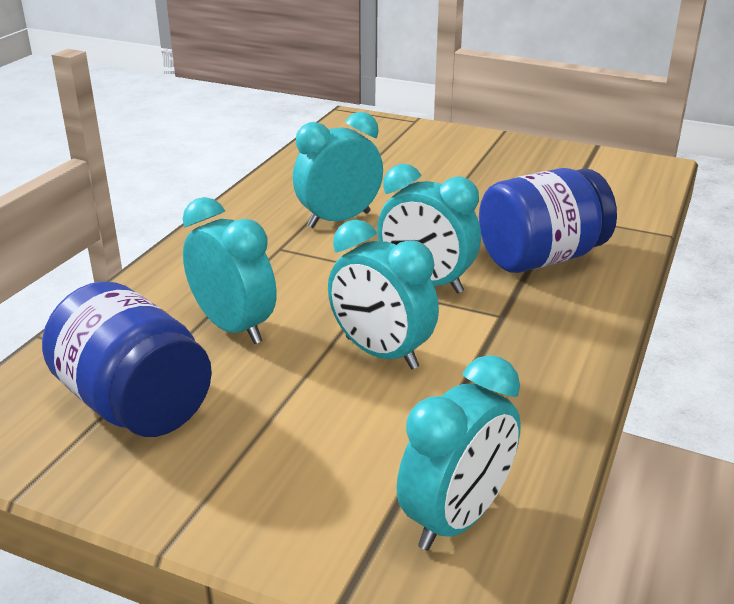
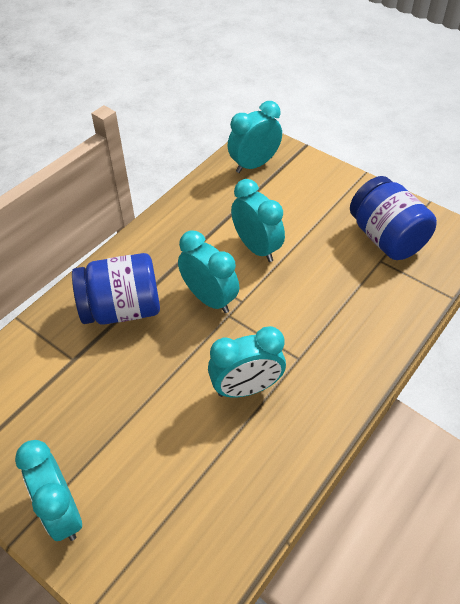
camera: 165 degrees left, 20 degrees up
(233, 327) = (336, 282): turquoise clock -> turquoise clock (62, 511)

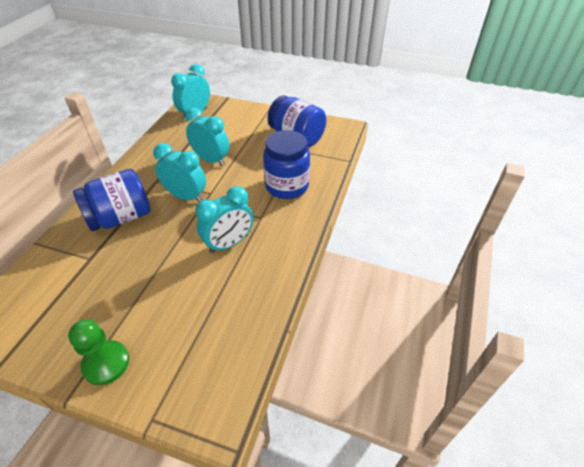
camera: 20 degrees left, 5 degrees down
(62, 511) = (106, 363): turquoise clock -> green pawn
(348, 318) = (287, 186): none -> blue jar

